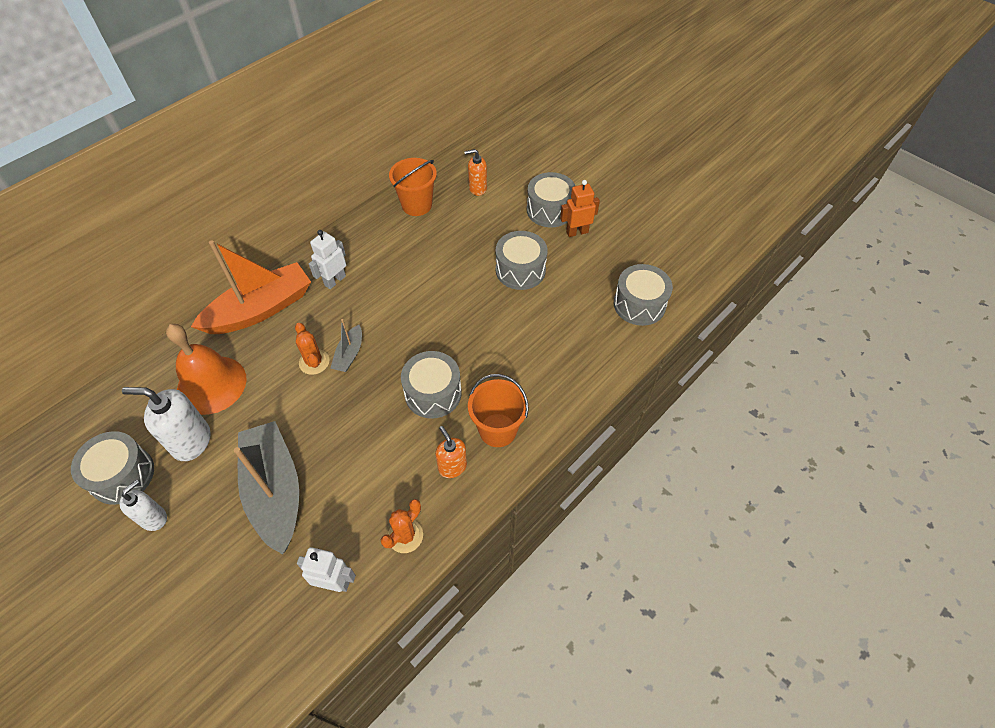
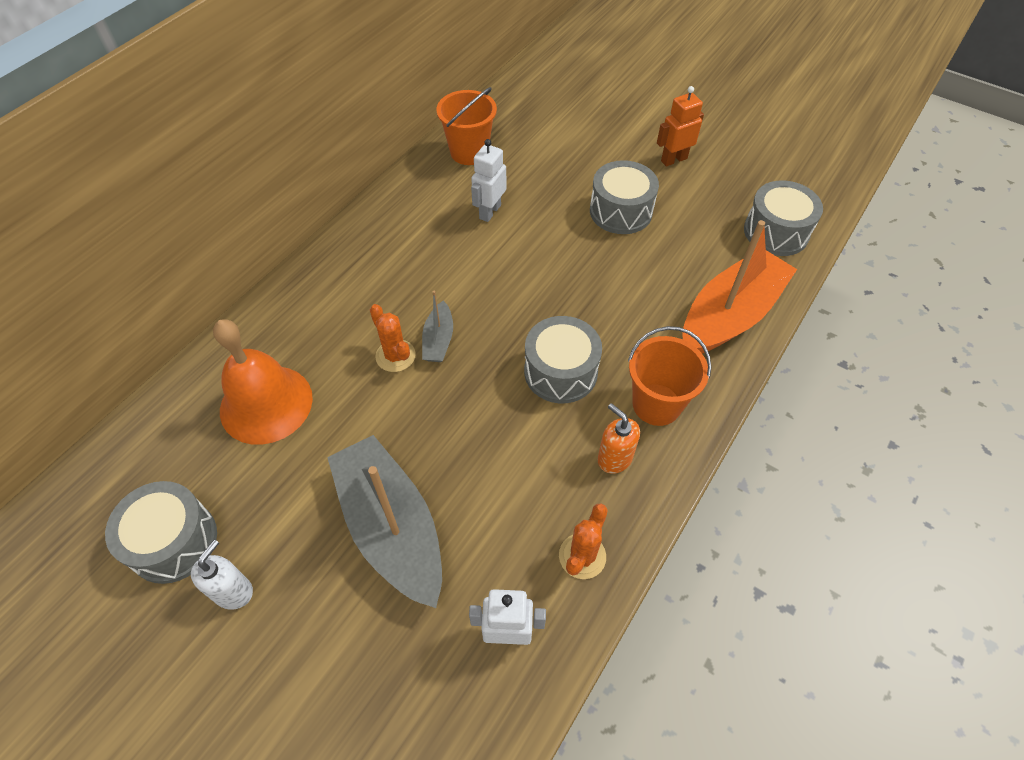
camera: 10 degrees left, 0 degrees up
(191, 441) = (258, 481): white soap dispenser -> none
(260, 309) = (305, 301): orange boat -> orange boat (730, 315)
(335, 280) = (392, 253): white robot -> white robot (489, 212)
(477, 188) = (537, 125): orange soap dispenser -> none
(550, 210) = (633, 139): grey drum -> none

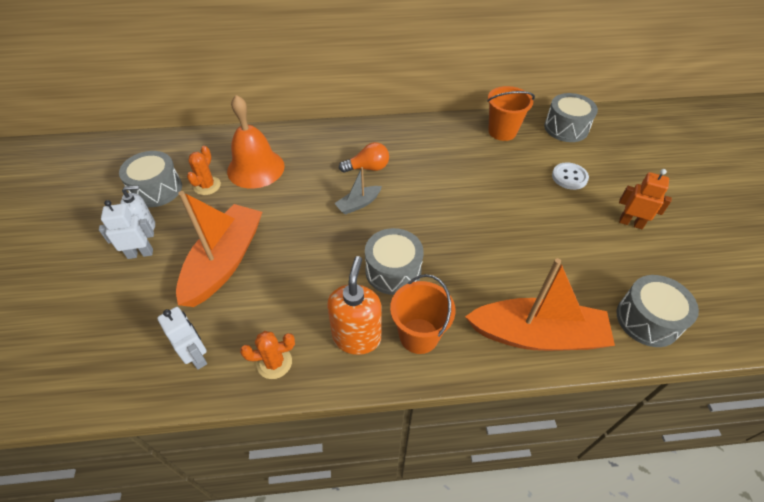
camera: 50 degrees right, 5 degrees down
(391, 527) = (225, 262): grey boat -> orange boat
(393, 295) = (368, 168): none -> orange light bulb
(395, 356) = (330, 194): orange cactus -> orange cactus (207, 186)
(489, 212) = (471, 167): white robot -> white robot (140, 253)
(581, 154) = (569, 177): none -> white button
(614, 458) = (357, 337): orange soap dispenser -> orange soap dispenser, size x1.61
(621, 211) = (549, 223): grey drum -> grey drum (566, 128)

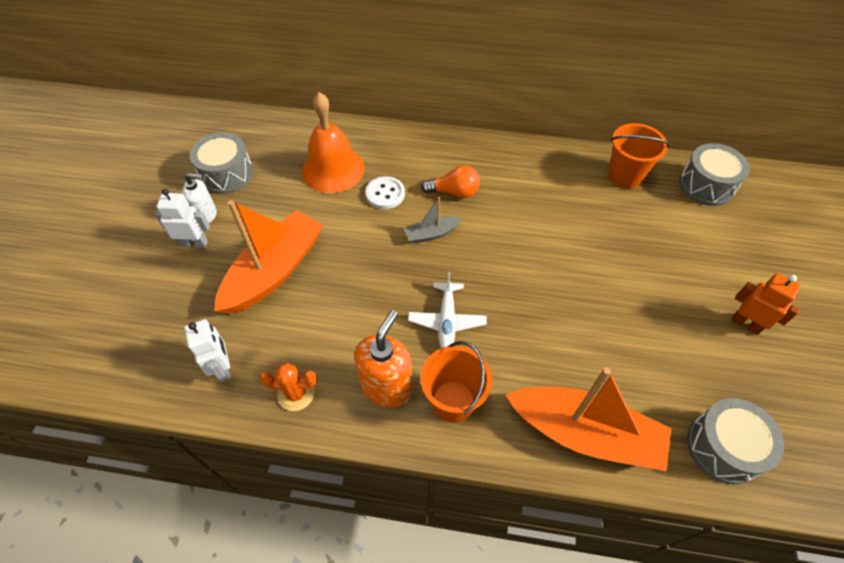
camera: 15 degrees right, 5 degrees up
(207, 186) = (278, 180): orange cactus -> none
(393, 271) = (447, 321): grey drum -> white plane
(569, 177) = (688, 250): white button -> white button (385, 194)

